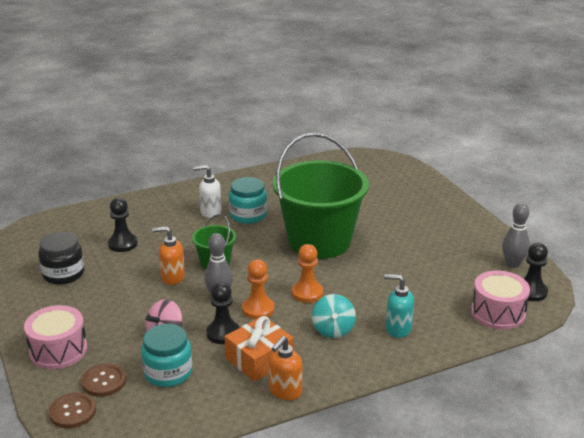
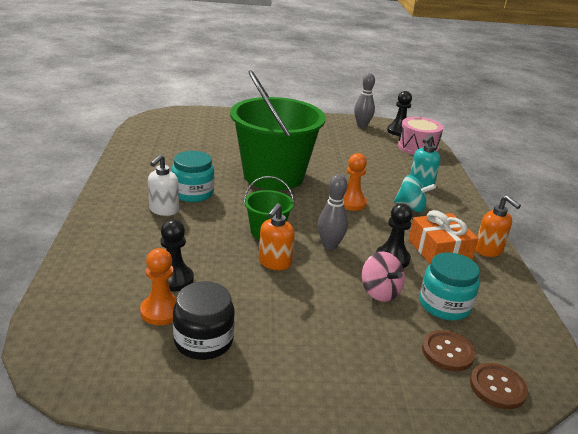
camera: 70 degrees left, 0 degrees up
(58, 350) = (375, 377): pink drum -> none
(258, 309) = (363, 231): orange pawn -> orange pawn (161, 311)

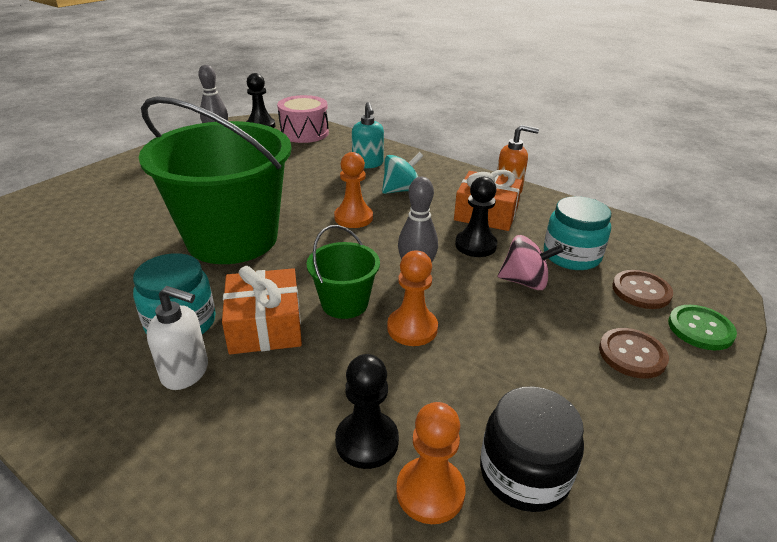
camera: 50 degrees left, 5 degrees up
(164, 210) = (186, 372): white soap dispenser -> white soap dispenser turned 45 degrees counterclockwise
(219, 216) = (265, 325): none -> orange gift
(274, 263) = (412, 328): orange soap dispenser -> orange pawn
(439, 395) = (700, 329): none -> green button
(497, 387) = (701, 290): brown button -> brown button (632, 354)

